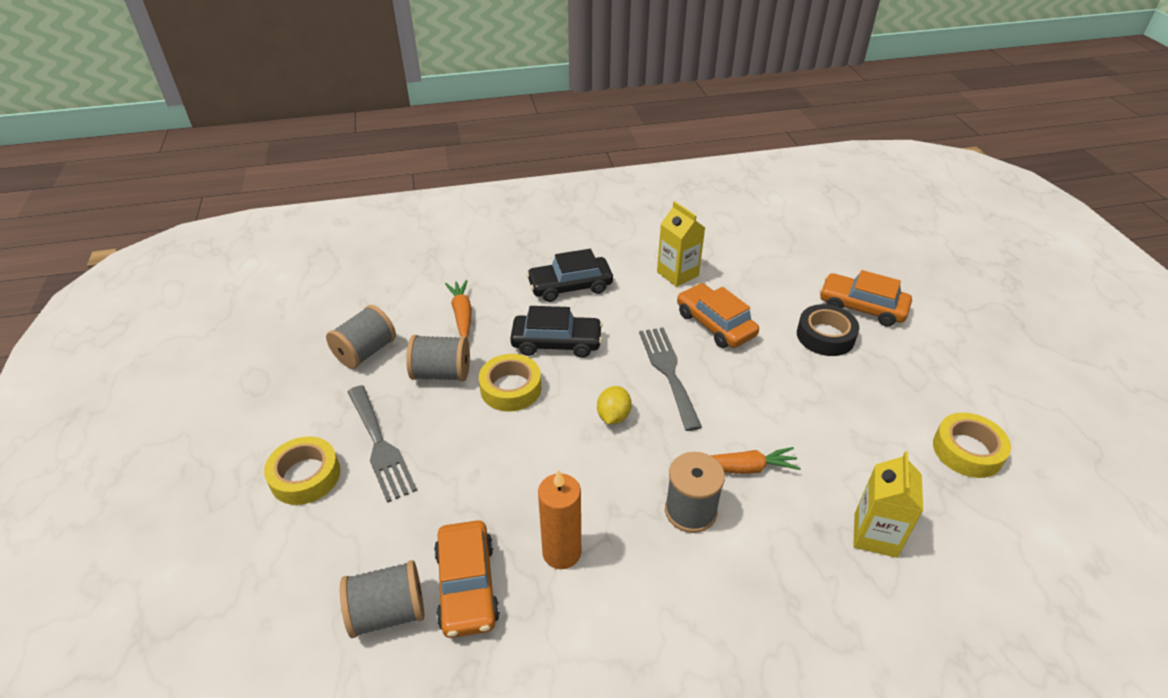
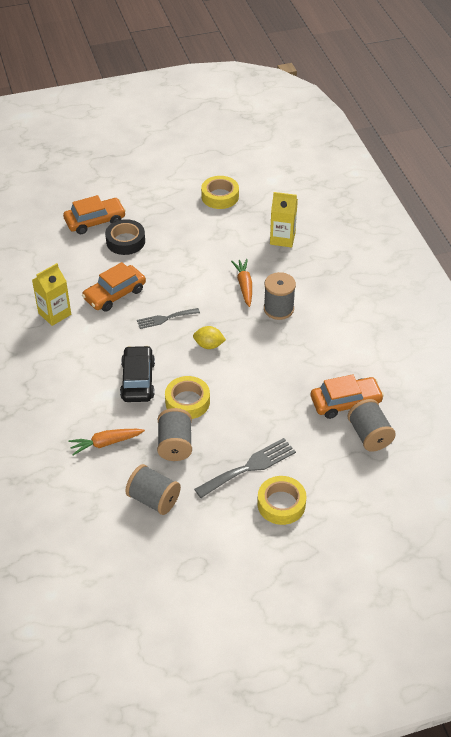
camera: 95 degrees left, 5 degrees up
(561, 552) = (316, 363): orange candle -> none
(570, 286) = (69, 377): black car -> none
(668, 372) = (165, 318): grey fork -> grey fork, size x0.64
(862, 307) = (95, 221): orange car -> orange car turned 135 degrees counterclockwise

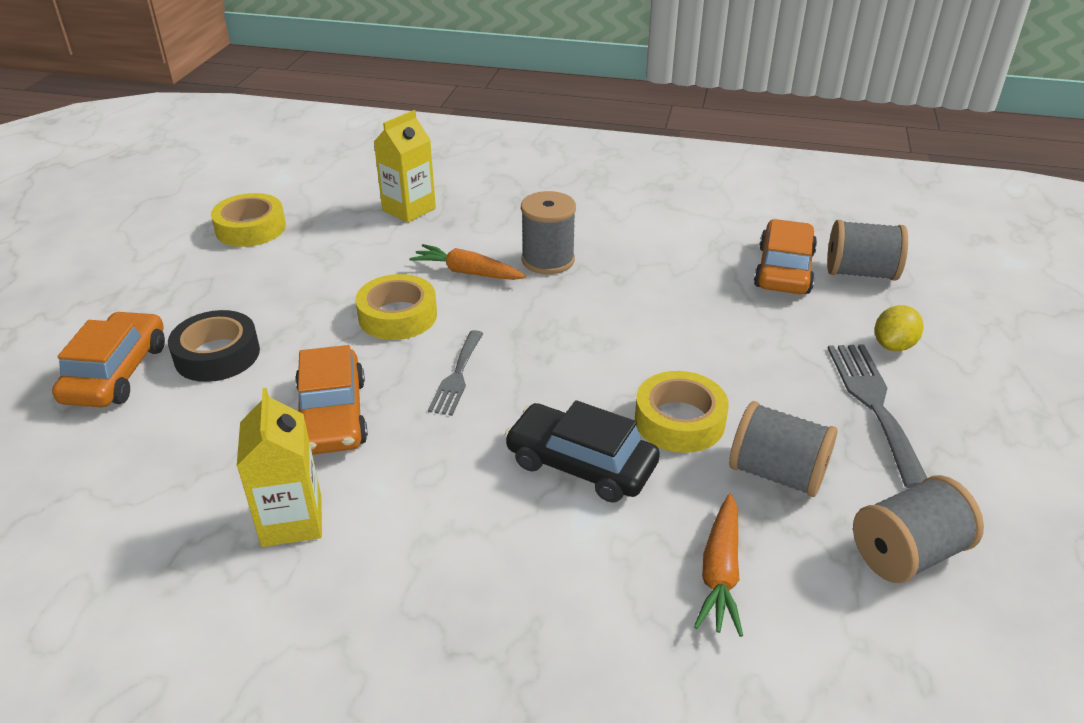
camera: 60 degrees left, 10 degrees down
(209, 345) = (564, 351): yellow lemon -> yellow lemon (893, 345)
(281, 504) = (971, 399): yellow tape -> yellow tape (398, 316)

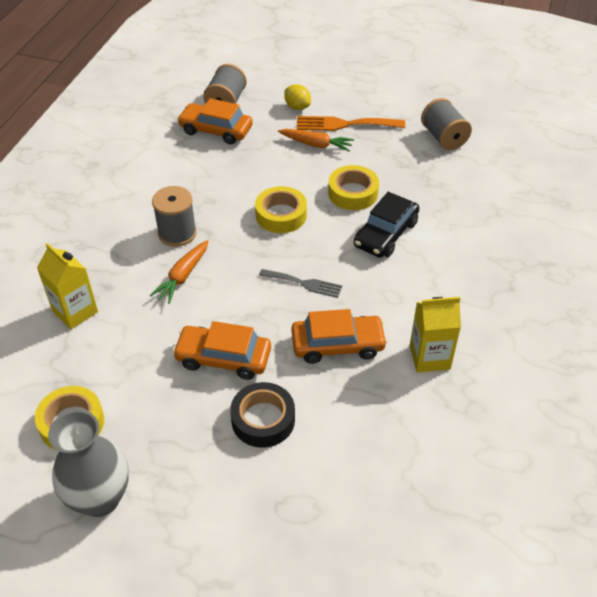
camera: 85 degrees left, 10 degrees up
(116, 373) = (277, 484): orange car -> orange car (223, 358)
(149, 256) = (100, 498): none -> grey vase
(398, 316) = (231, 315): yellow tape -> yellow tape (281, 215)
(720, 573) = (457, 194): orange carrot -> orange carrot (316, 145)
(776, 473) = (394, 166): grey spool -> none
(874, 404) = (344, 124): grey fork -> orange fork

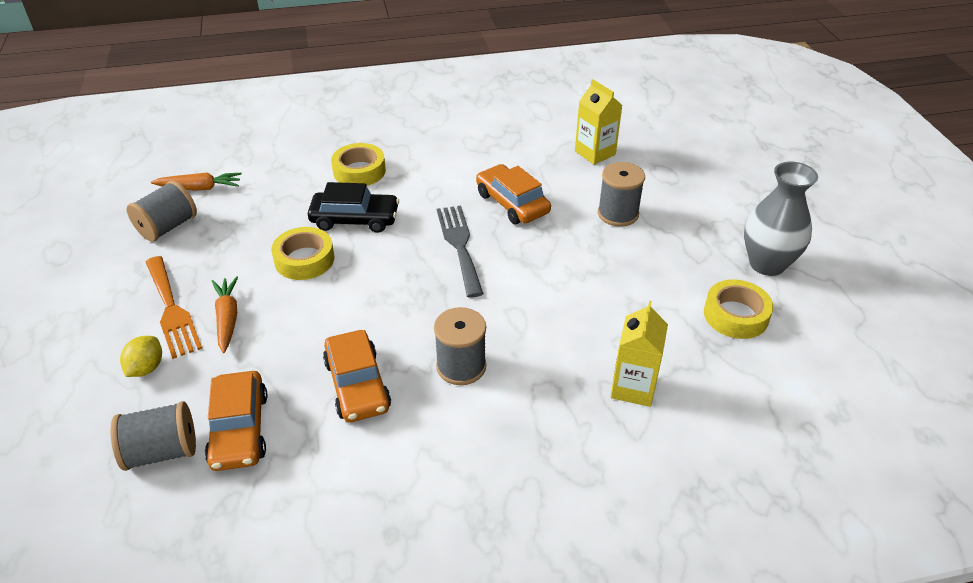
camera: 120 degrees left, 5 degrees down
(183, 276) = (518, 330): orange carrot -> orange carrot (200, 188)
(223, 358) = (585, 258): orange car -> orange car (357, 385)
(263, 419) = (618, 214): black tape -> grey spool
(281, 215) = (374, 297): yellow tape -> yellow tape (359, 171)
(304, 283) = (459, 245): grey fork -> grey fork, size x1.56
(429, 357) = (483, 157): yellow carton -> yellow carton (595, 153)

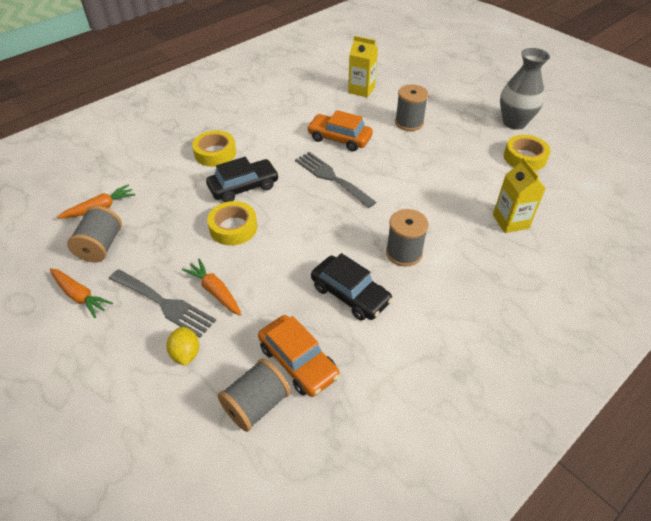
camera: 30 degrees left, 5 degrees up
(109, 268) = (80, 296): none -> orange carrot
(171, 310) = (165, 304): orange fork -> grey fork
(357, 385) = (350, 294): orange car -> black car

